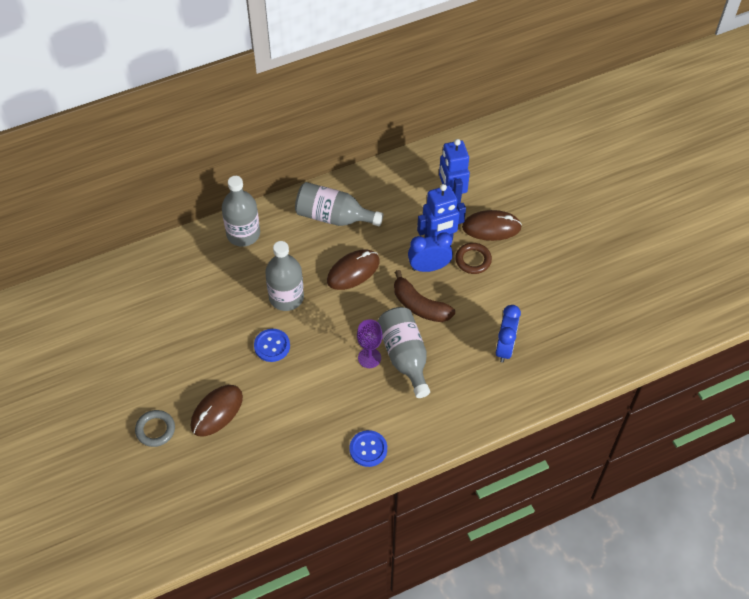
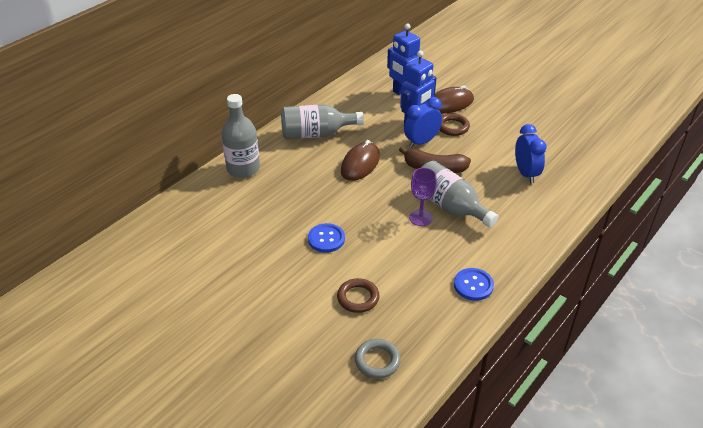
camera: 25 degrees left, 15 degrees down
(155, 430) = (255, 348): grey ring -> grey ring (377, 361)
(217, 411) = (308, 309): brown mouse -> none
(263, 418) = (358, 298): none -> brown ring
(286, 297) = (314, 200): grey bottle -> none

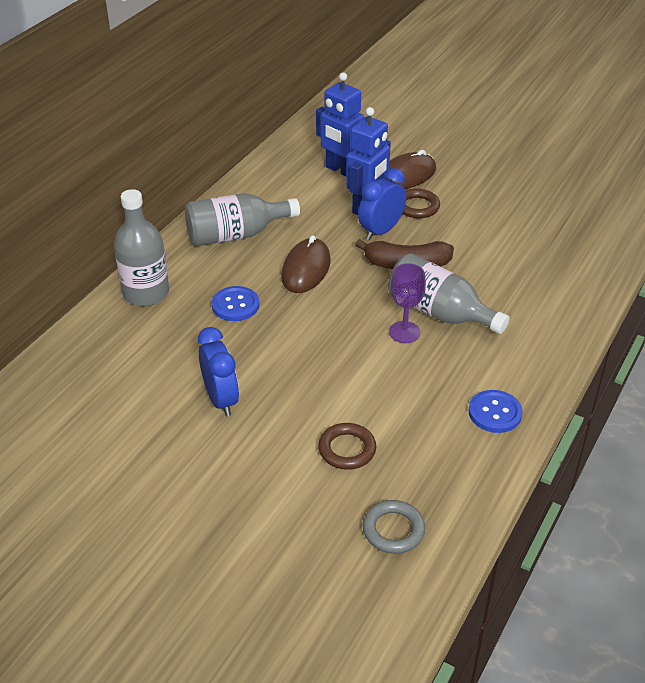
camera: 10 degrees left, 0 degrees up
(326, 239) = (284, 376): blue button -> blue button (235, 305)
(526, 173) = (527, 258): blue clock -> blue clock (221, 400)

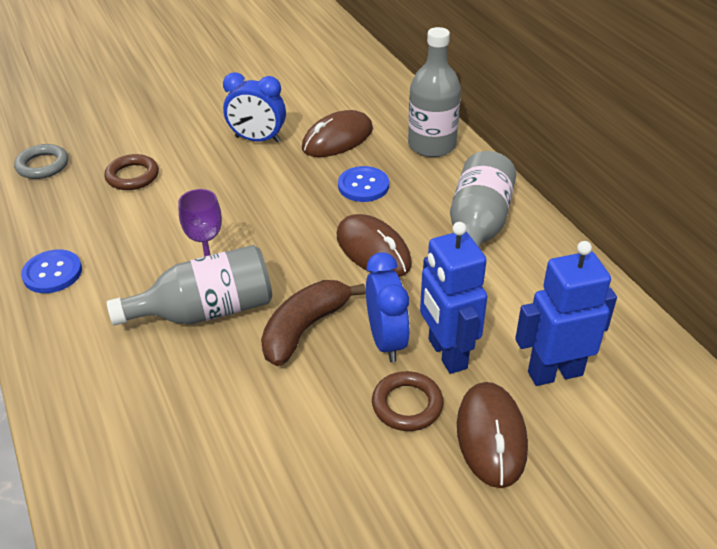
camera: 125 degrees right, 0 degrees up
(179, 350) = (337, 139): none -> brown mouse

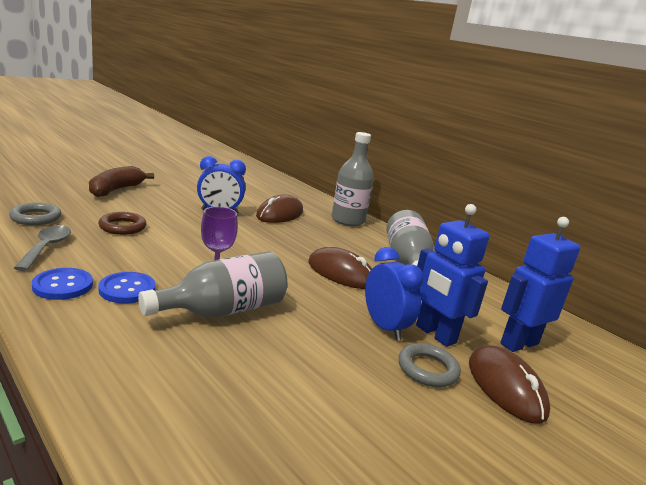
camera: 20 degrees left, 20 degrees down
(46, 215) = (47, 247): none -> grey spoon
(305, 329) = (315, 321): brown banana -> brown banana (116, 190)
(363, 186) = (312, 238): blue button -> blue button (127, 289)
(407, 405) = (427, 369): brown ring -> grey ring

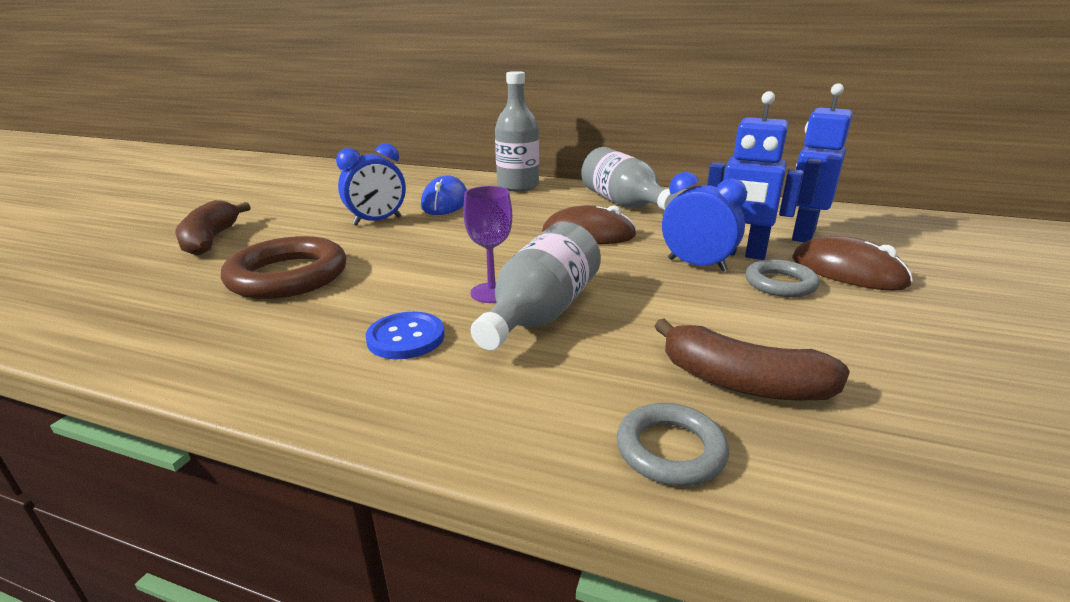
camera: 25 degrees left, 5 degrees up
(36, 217) = (147, 308): grey ring -> grey ring (670, 450)
(47, 247) = (224, 336): grey spoon -> none
(63, 285) = (320, 368): blue button -> none
(122, 227) = (288, 276): brown ring -> brown ring, size x1.77
(276, 416) = (742, 382): none -> brown banana
(280, 214) = (445, 202): brown mouse -> blue mouse

